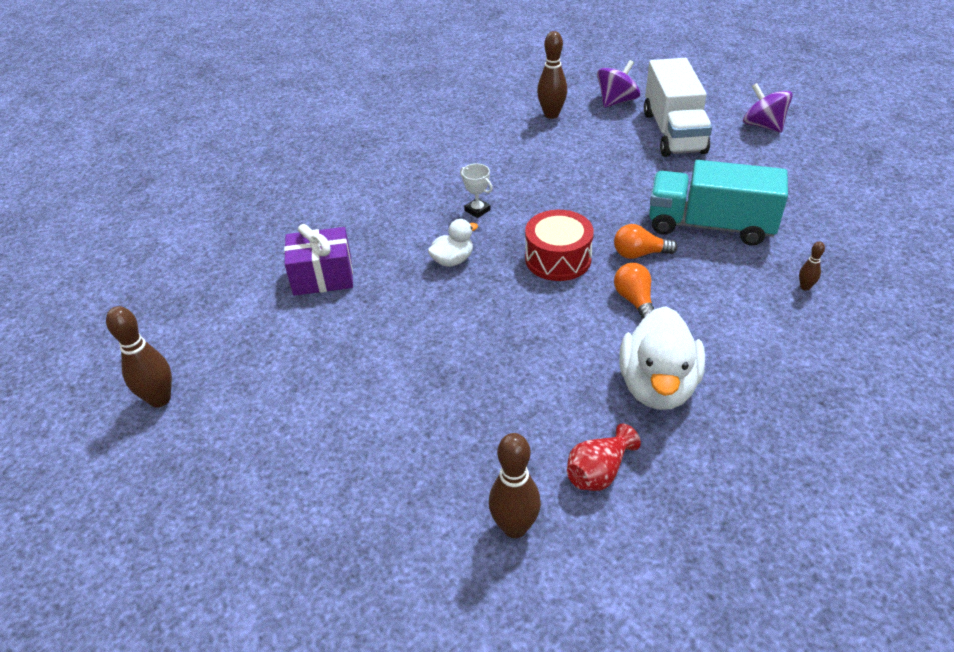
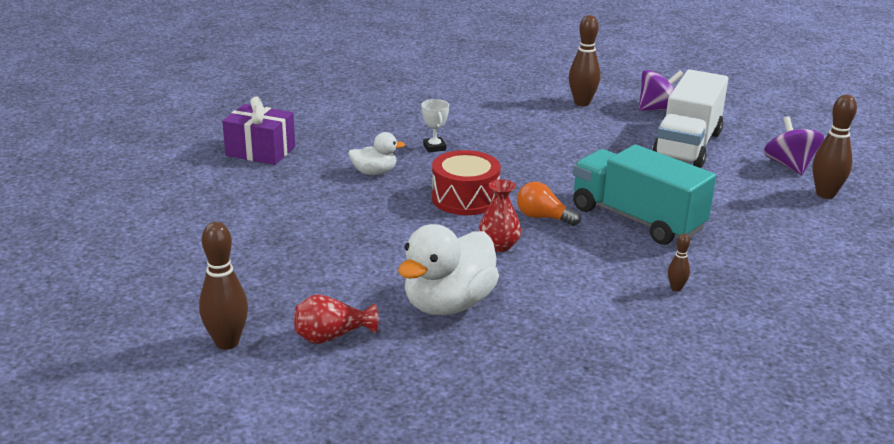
camera: 25 degrees right, 15 degrees down
(160, 399) = (67, 183): brown bowling pin -> brown bowling pin (825, 194)
(634, 301) = (499, 246): orange light bulb -> red vase

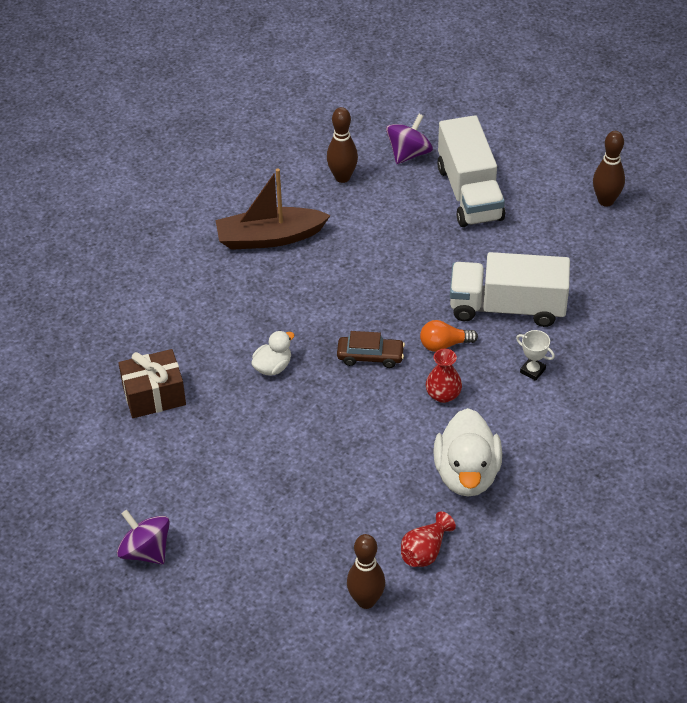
camera: 35 degrees left, 20 degrees up
(260, 151) = (154, 395): purple gift -> brown gift
(434, 147) = (286, 307): white trophy -> white trophy (532, 371)
(465, 198) = (370, 356): red drum -> brown car
(476, 111) = (269, 237): none -> brown boat
(636, 219) = (507, 307): turquoise truck -> white truck
(676, 288) = (590, 367): brown bowling pin -> none
(789, 166) = (558, 178): purple spinning top -> purple spinning top (146, 551)

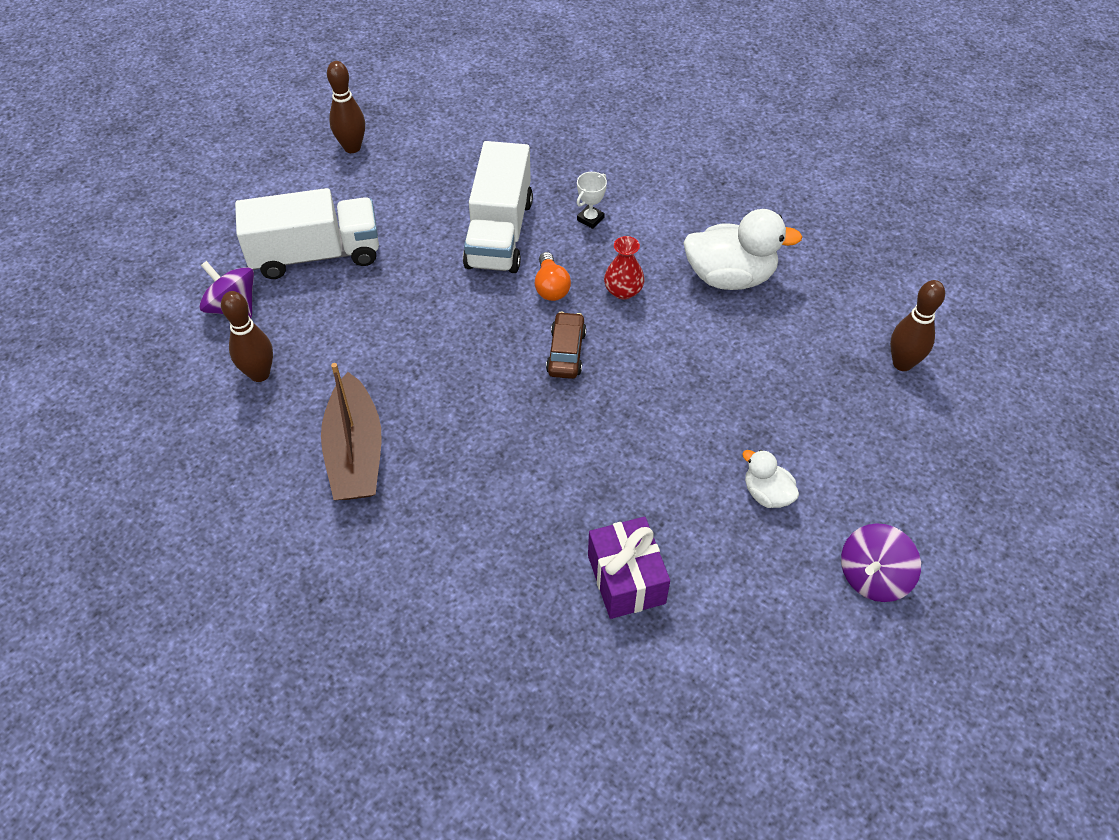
camera: 90 degrees left, 5 degrees up
(154, 395) = (626, 579): brown gift -> purple gift
(273, 367) = (579, 447): white duck -> white duck (767, 494)
(425, 551) = (832, 313): red vase -> none

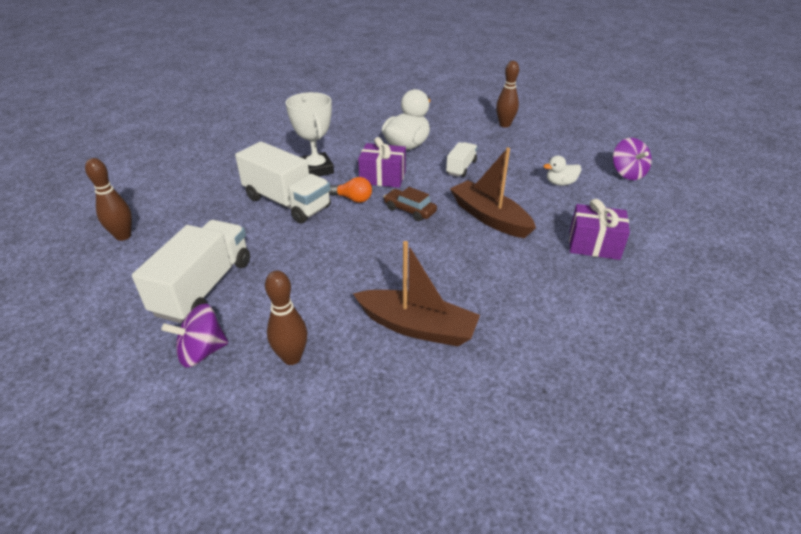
camera: 60 degrees left, 15 degrees down
(590, 219) = (316, 169): white trophy -> white trophy, size x2.10
(610, 440) = (489, 217): none -> brown boat
(623, 291) = (383, 177): red vase -> purple gift
(716, 361) = (461, 168): none -> white truck

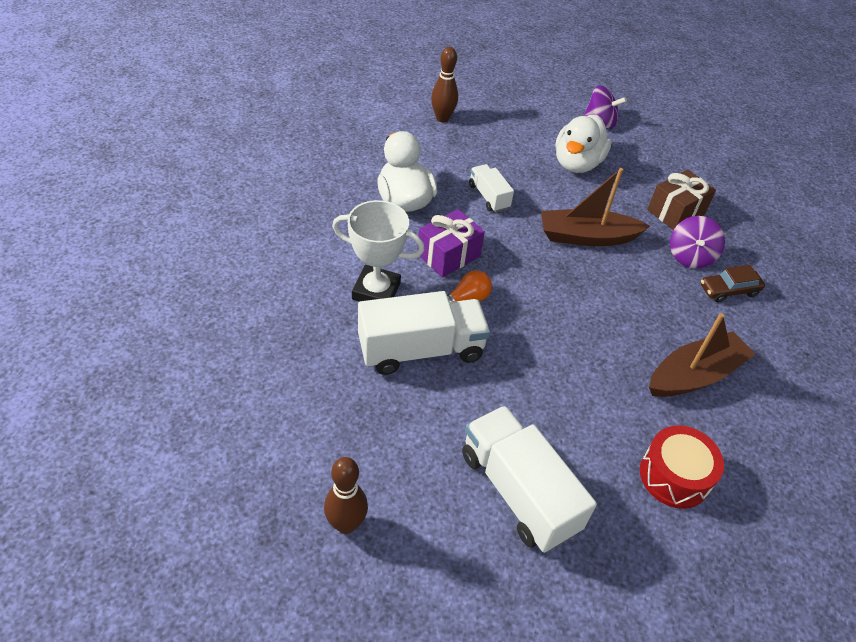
camera: 55 degrees left, 10 degrees up
(202, 352) = (620, 537): purple spinning top -> purple spinning top (690, 256)
(292, 357) = (674, 476): brown bowling pin -> red drum
(410, 210) = (527, 275): brown car -> brown car (728, 290)
(560, 183) = (577, 163): white duck -> white duck, size x1.88
(594, 245) = (676, 212): purple gift -> brown gift

